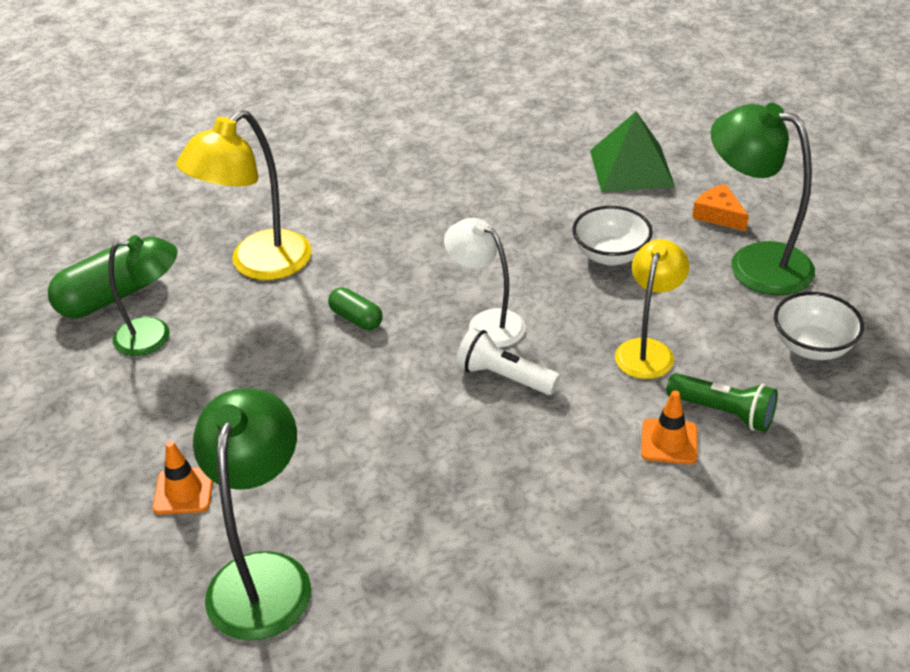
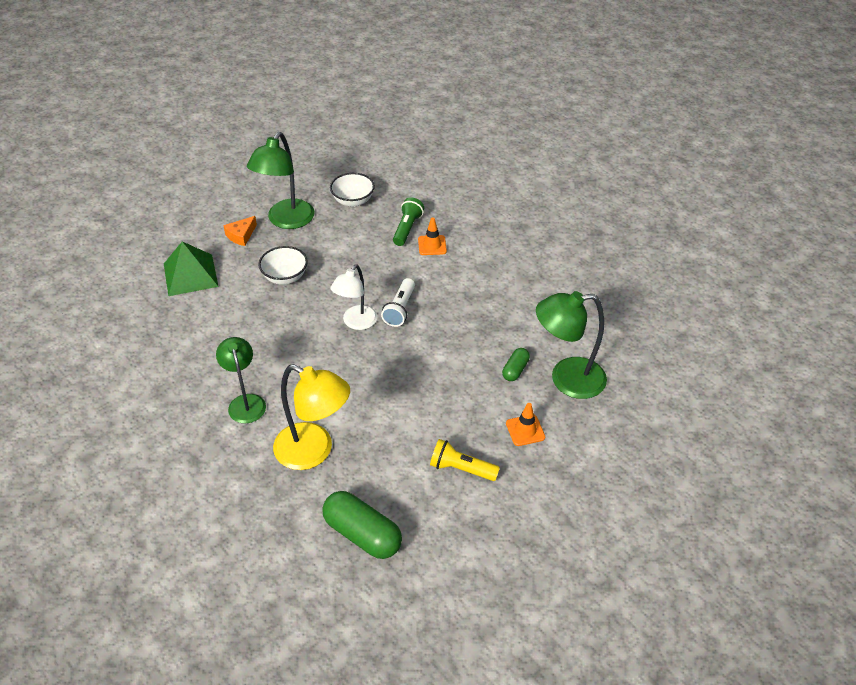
camera: 105 degrees left, 5 degrees up
(154, 336) = (399, 490): green lamp -> green lamp (245, 402)
(154, 402) = (461, 468): none -> yellow flashlight
(356, 318) = (362, 384): green capsule -> green capsule (515, 370)
(648, 350) = (366, 256): yellow lamp -> none

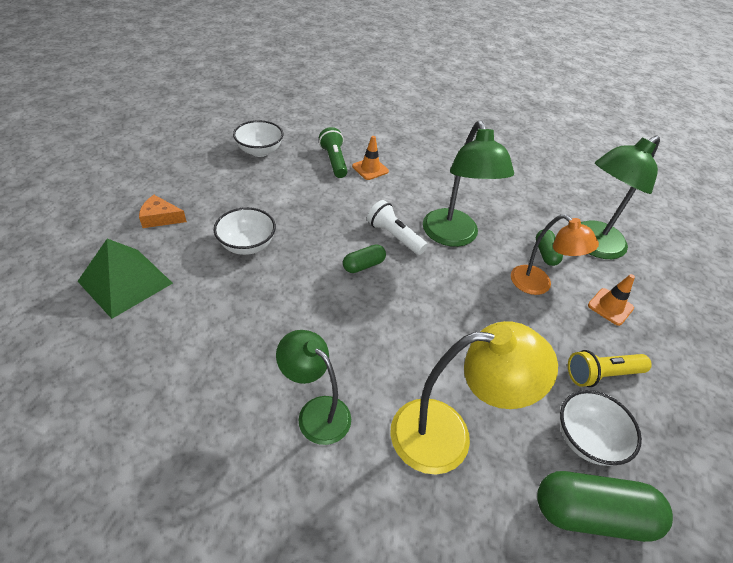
camera: 35 degrees left, 0 degrees up
(241, 235) = (160, 218): orange cheese -> orange cheese turned 90 degrees clockwise
(286, 221) = (203, 188): green lamp -> green lamp (453, 236)
(356, 323) = (363, 265): white lamp -> green capsule
(400, 309) = (394, 236): white flashlight -> white flashlight turned 150 degrees clockwise
(404, 498) = (586, 439): none -> white bowl
(481, 390) = (538, 285): none -> orange lamp

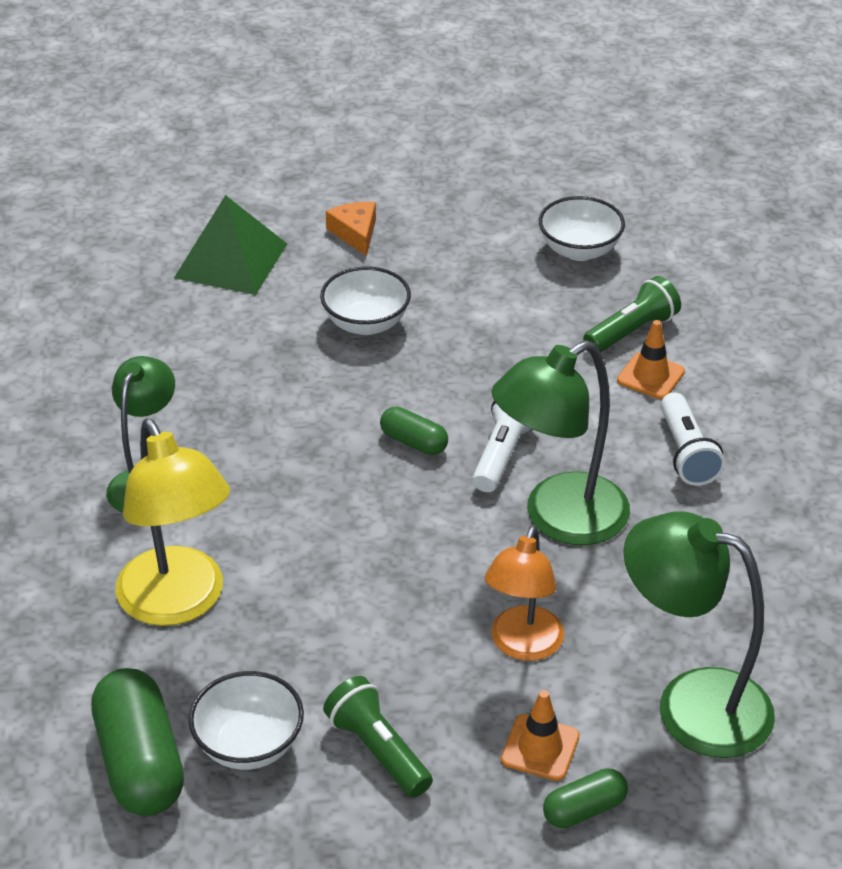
camera: 70 degrees right, 5 degrees down
(429, 181) = (686, 453): none -> white flashlight
(545, 253) = (612, 642): green capsule -> green capsule (584, 809)
(601, 374) = (378, 750): yellow flashlight -> green flashlight

